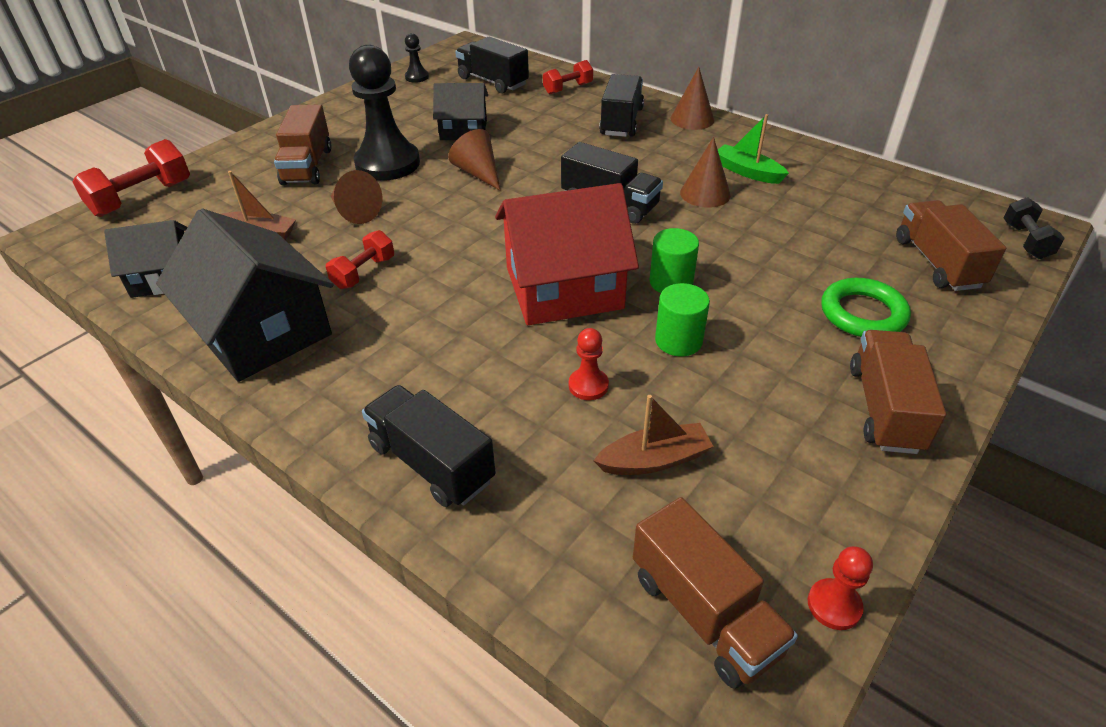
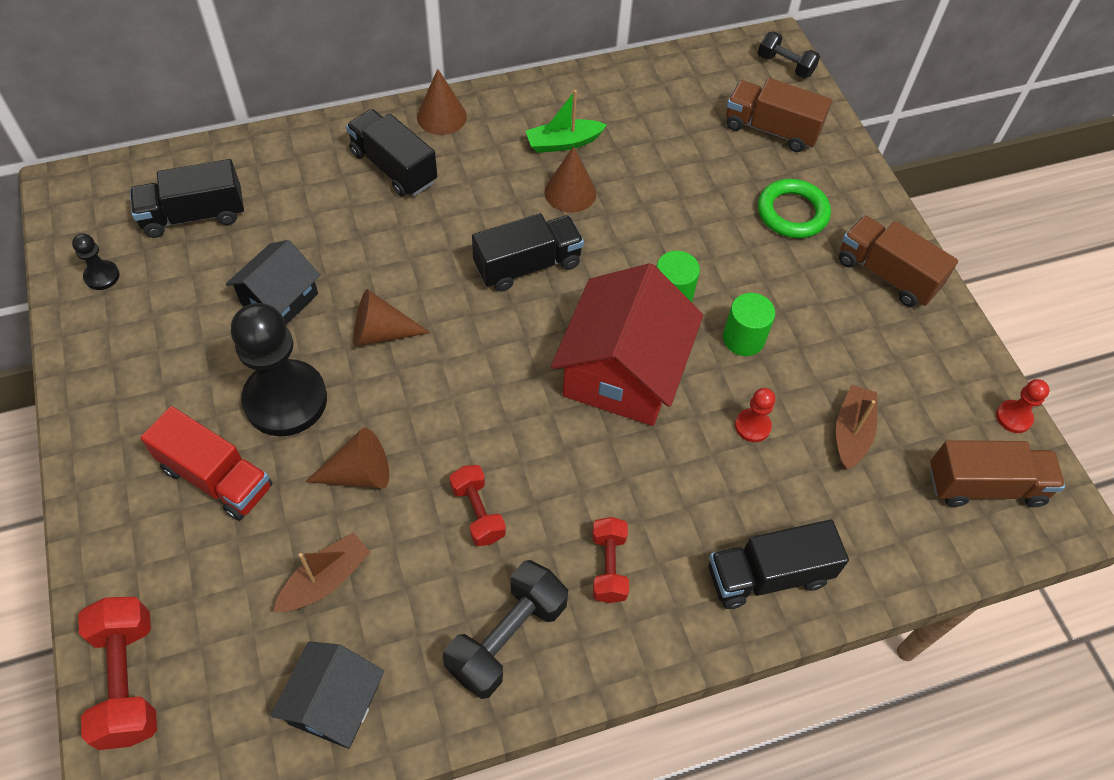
camera: 60 degrees left, 15 degrees up
(262, 331) = (507, 638): black house -> black dumbbell
(307, 166) = (216, 478): brown truck -> red truck
(568, 89) = (281, 165): red dumbbell -> red dumbbell (608, 567)

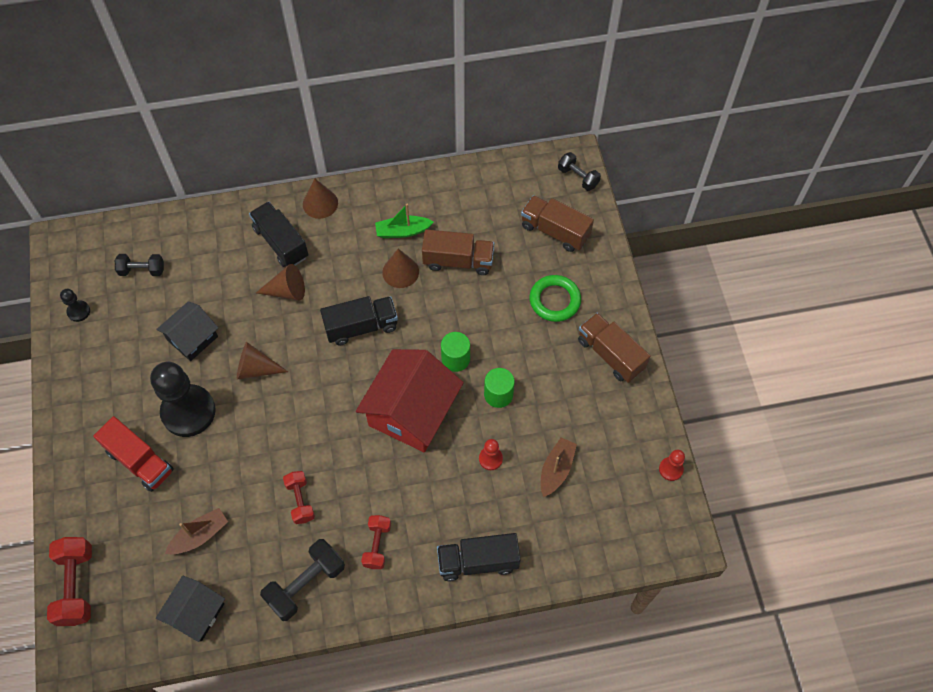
camera: 10 degrees right, 5 degrees up
(194, 215) = (142, 270): black truck -> black dumbbell
(359, 473) = (229, 467): brown cone -> brown cone (287, 291)
(985, 486) = (637, 516): brown truck -> brown truck (458, 261)

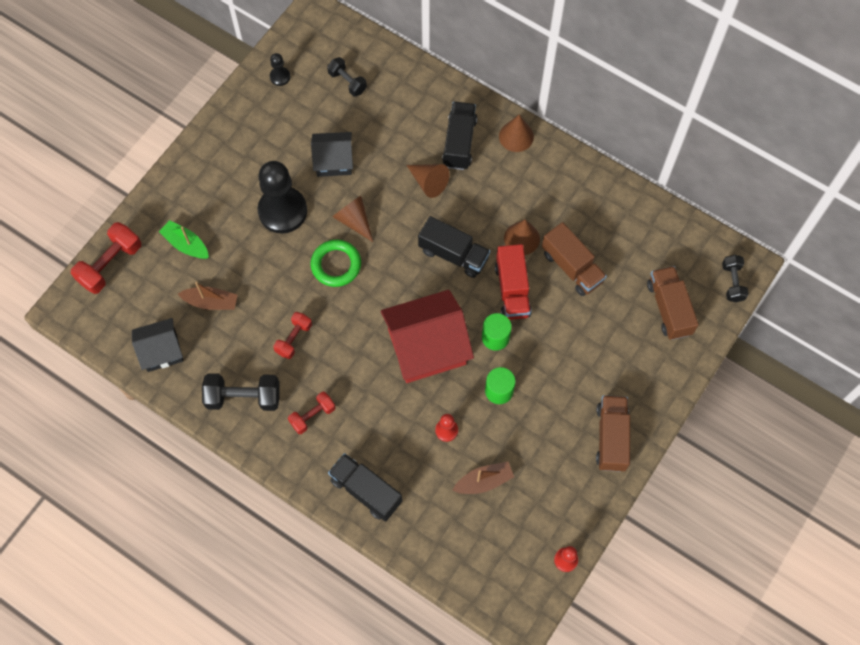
camera: 45 degrees right, 5 degrees up
(140, 461) = (221, 217): red truck -> red truck (512, 290)
(403, 231) = (554, 209): green boat -> green boat (186, 244)
(554, 300) = (612, 360): green ring -> green ring (336, 265)

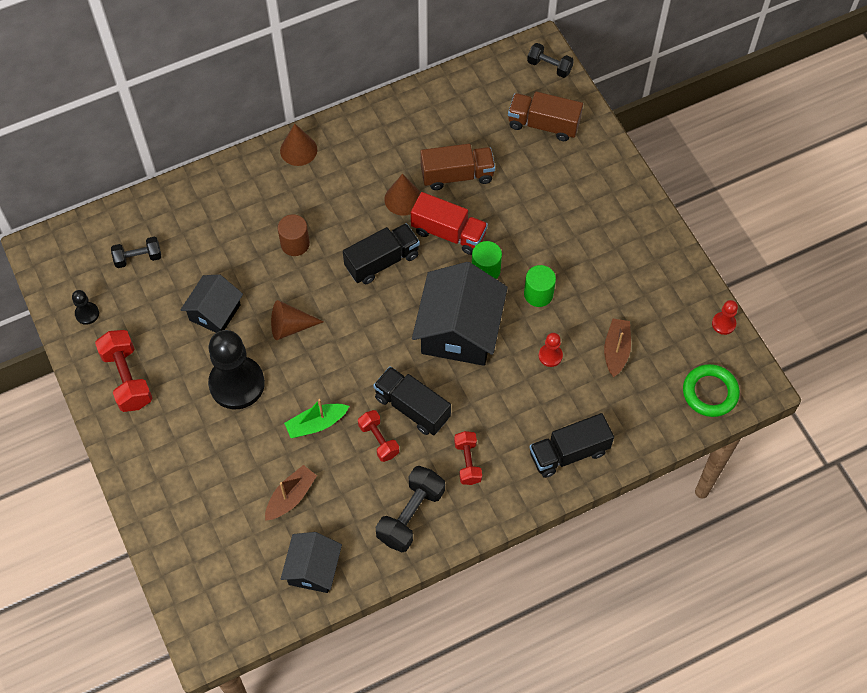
camera: 60 degrees left, 5 degrees down
(110, 265) = (185, 574): red dumbbell -> red dumbbell (127, 378)
(186, 244) = (212, 490): green boat -> green boat (316, 424)
(336, 265) = (326, 365): green ring -> green ring (710, 392)
(426, 347) = (459, 330): red house -> black house
(429, 182) = (295, 244): brown cone -> brown cylinder
(459, 143) = (272, 198): black truck -> black truck (412, 407)
(611, 437) = (634, 231): brown truck -> none

